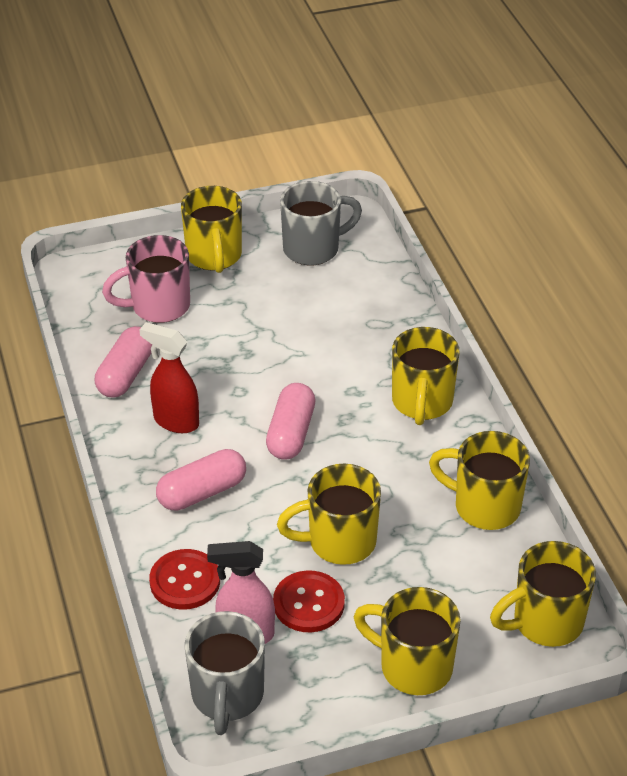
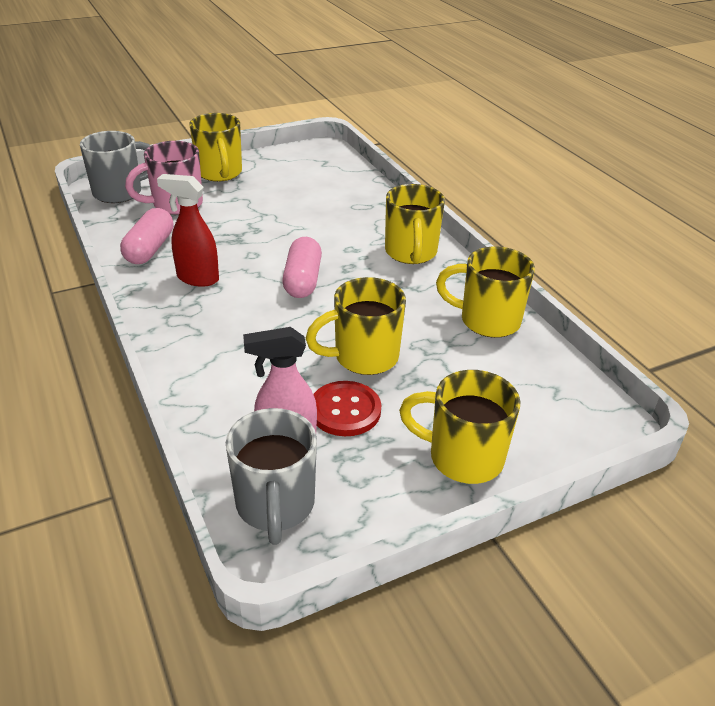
camera: 10 degrees left, 5 degrees down
(185, 581) = (218, 401): red button -> none
(202, 492) = (227, 328): pink capsule -> none
(313, 249) = (299, 166): grey mug -> grey mug (120, 192)
(545, 622) = (575, 407): yellow mug -> none

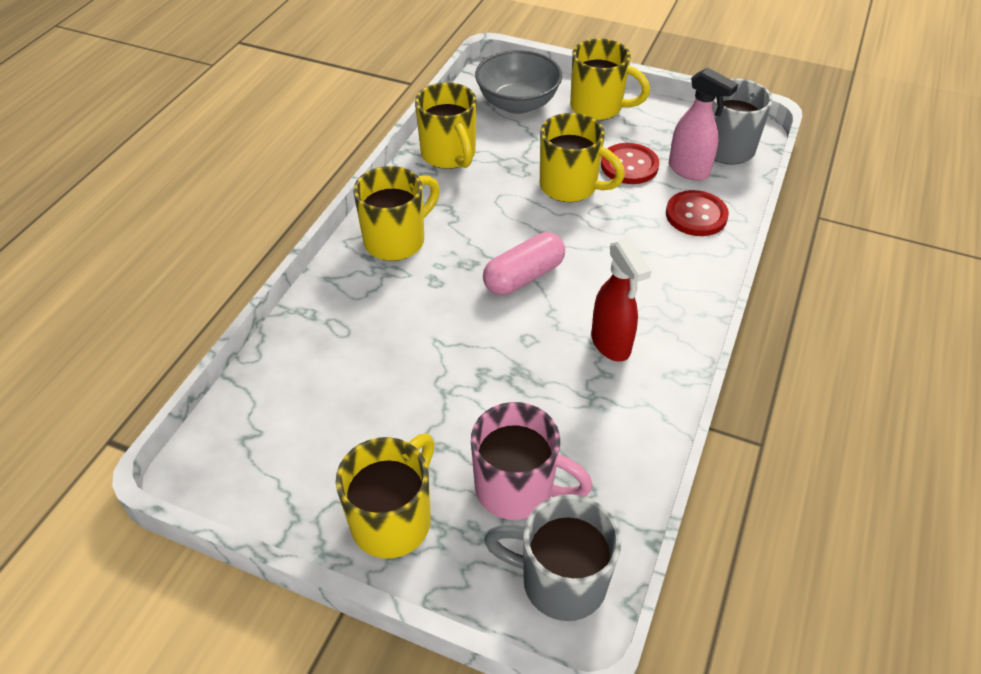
camera: 130 degrees left, 10 degrees up
(150, 249) = (619, 423): pink capsule -> none
(231, 401) = (696, 215): none -> red button
(462, 457) = (598, 108): yellow mug -> yellow mug turned 45 degrees counterclockwise
(531, 404) = (517, 104): none -> grey bowl

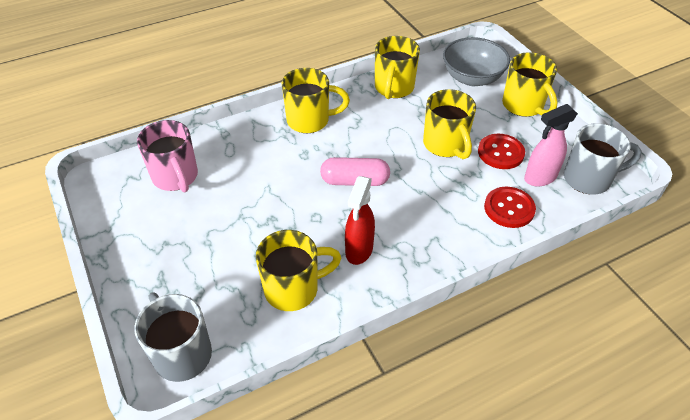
camera: 40 degrees right, 0 degrees up
(393, 520) = (145, 262): yellow mug -> yellow mug (294, 289)
(517, 489) = (217, 291): pink mug -> pink mug (176, 177)
(689, 171) = (539, 178): pink spray bottle -> pink spray bottle turned 75 degrees clockwise

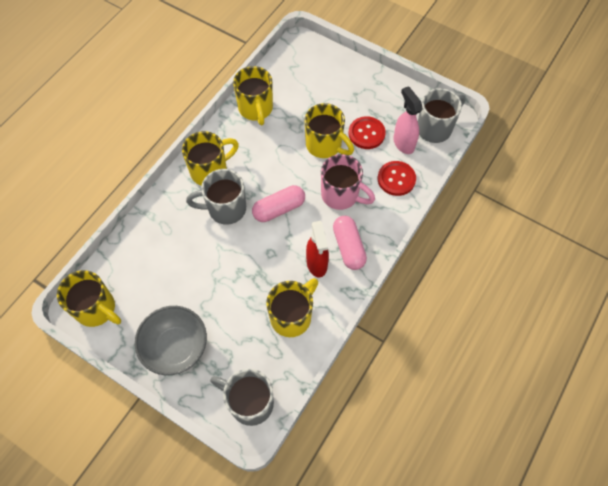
camera: 30 degrees left, 15 degrees up
(176, 177) = (141, 274): pink mug -> pink mug (341, 195)
(299, 158) = (225, 209): none -> grey mug
(407, 250) = (348, 247): none -> pink capsule
(472, 78) = (309, 72): grey bowl -> grey bowl (176, 347)
(523, 106) = (360, 82): yellow mug -> yellow mug (97, 309)
(539, 178) = (403, 143): pink spray bottle -> pink spray bottle turned 120 degrees clockwise

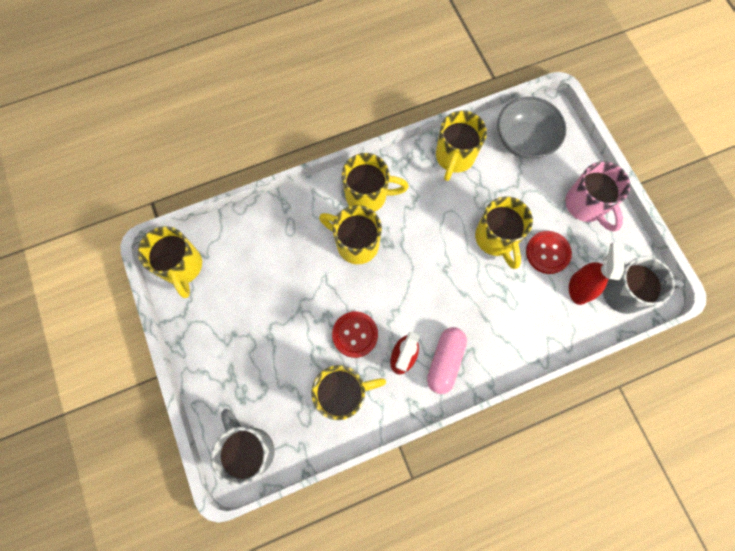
camera: 35 degrees right, 10 degrees up
(176, 347) = (223, 350): grey bowl -> grey bowl (523, 140)
(225, 209) = (355, 243): grey mug -> yellow mug
(279, 209) = (405, 277): pink capsule -> none
(341, 195) = (475, 302): pink mug -> pink mug (586, 205)
(396, 179) = (543, 322): red button -> red button (355, 334)
(403, 143) = (579, 288): pink spray bottle -> red spray bottle

